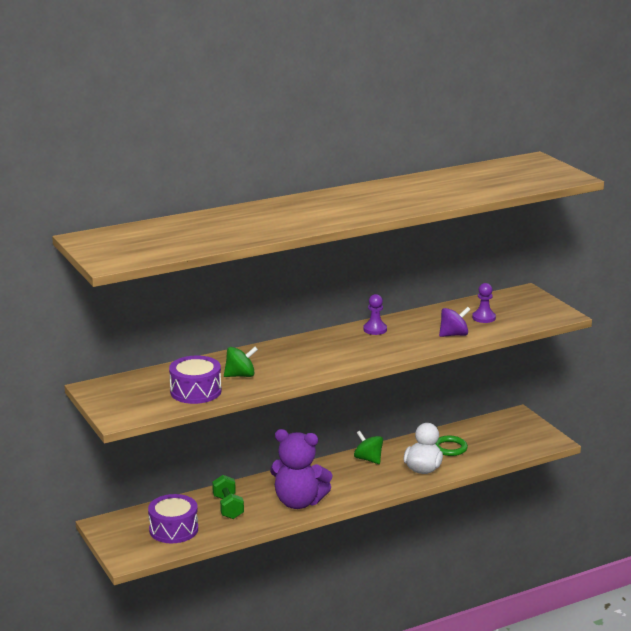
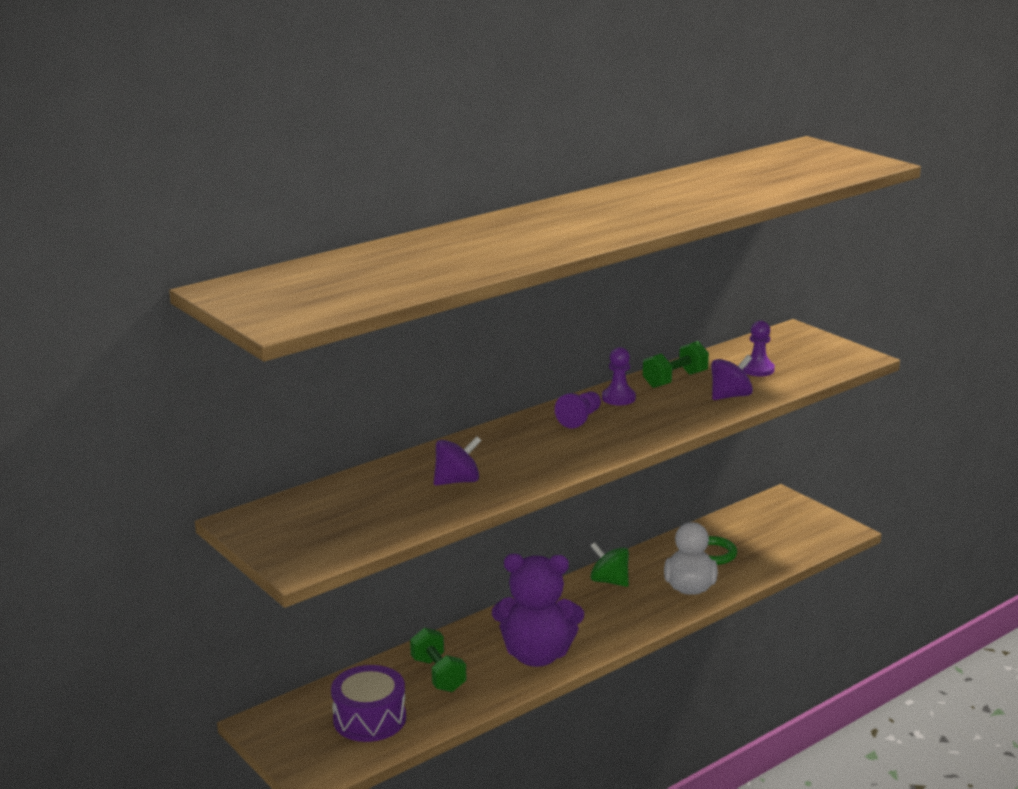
camera: 10 degrees left, 0 degrees up
(195, 391) = (400, 511): purple drum -> none
(240, 375) = (457, 481): green spinning top -> purple spinning top
(341, 341) = (580, 419): none -> purple pawn
(421, 320) = (675, 380): none -> green dumbbell

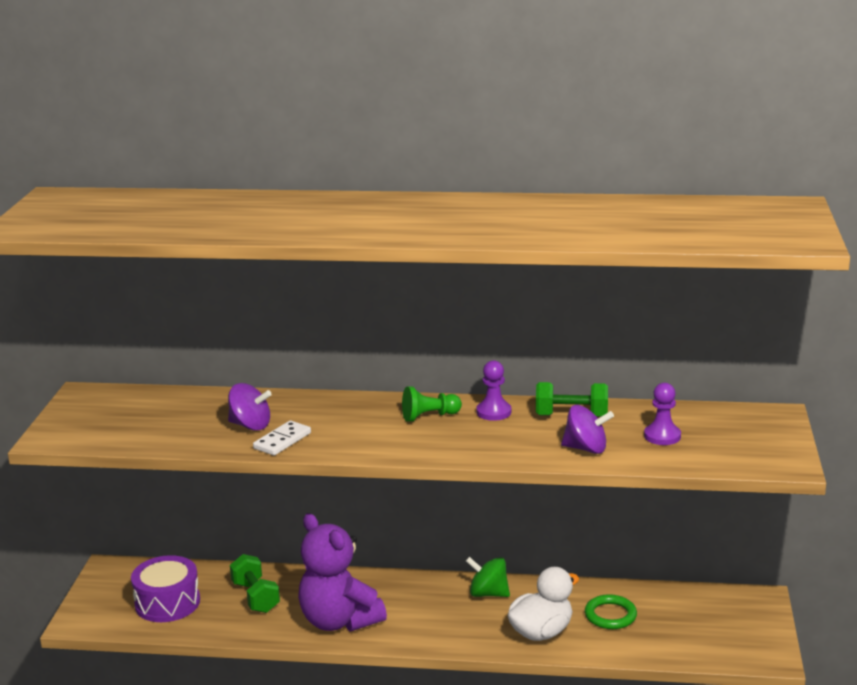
camera: 45 degrees right, 0 degrees up
(438, 675) = (255, 597): green dumbbell -> green dumbbell turned 45 degrees counterclockwise
(509, 480) = (282, 441): none -> white domino
(580, 419) = (429, 416): purple pawn -> green pawn
(609, 581) = (488, 593): green spinning top -> green spinning top turned 60 degrees counterclockwise

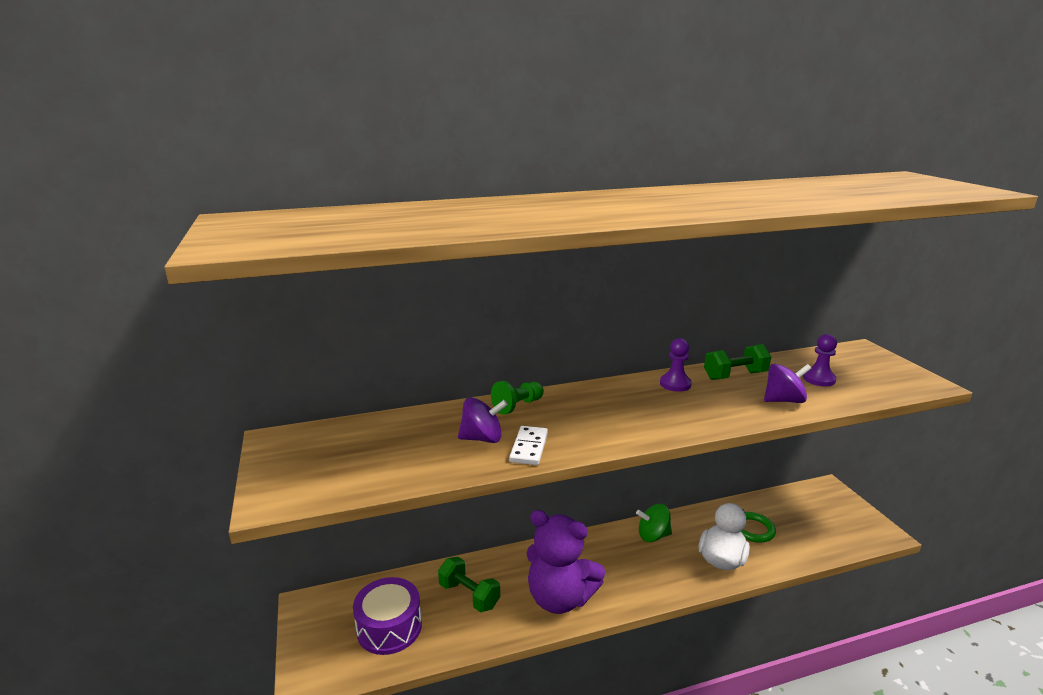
camera: 25 degrees left, 0 degrees up
(429, 416) = (630, 397): green pawn -> green pawn (517, 406)

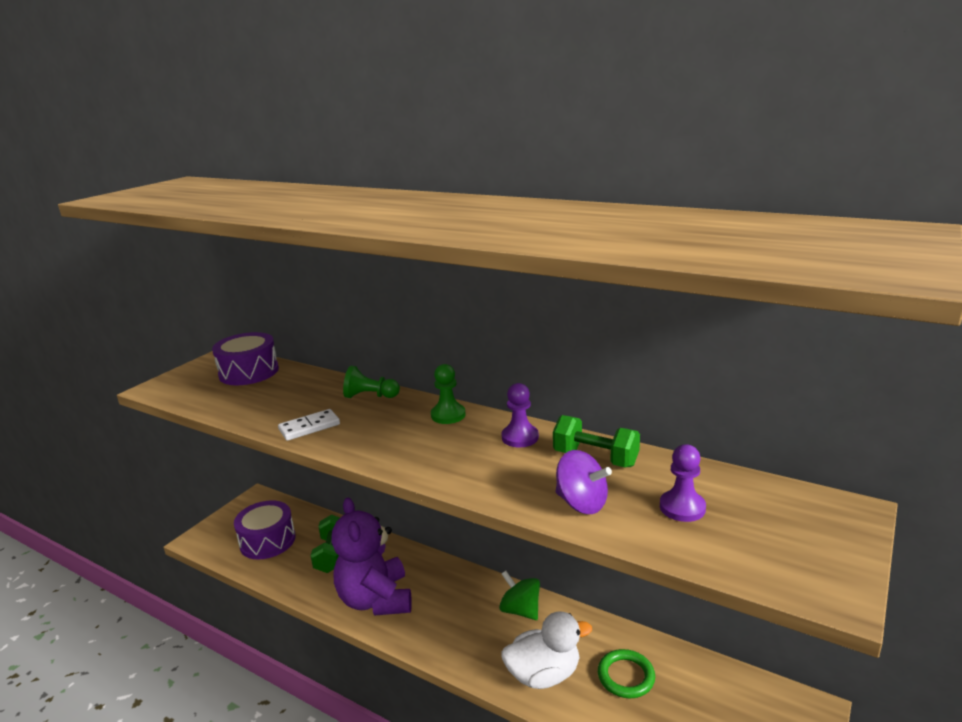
camera: 50 degrees right, 0 degrees up
(350, 439) = (249, 372): none -> purple drum
(482, 438) = (302, 407): purple spinning top -> none
(603, 392) = (448, 415): none -> green pawn

